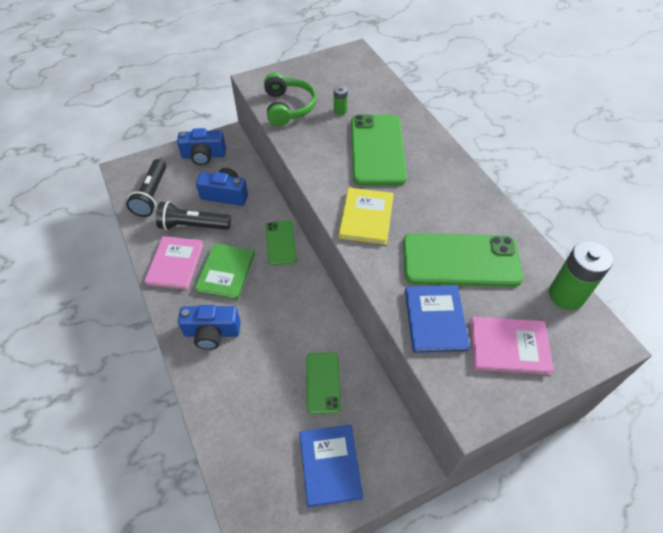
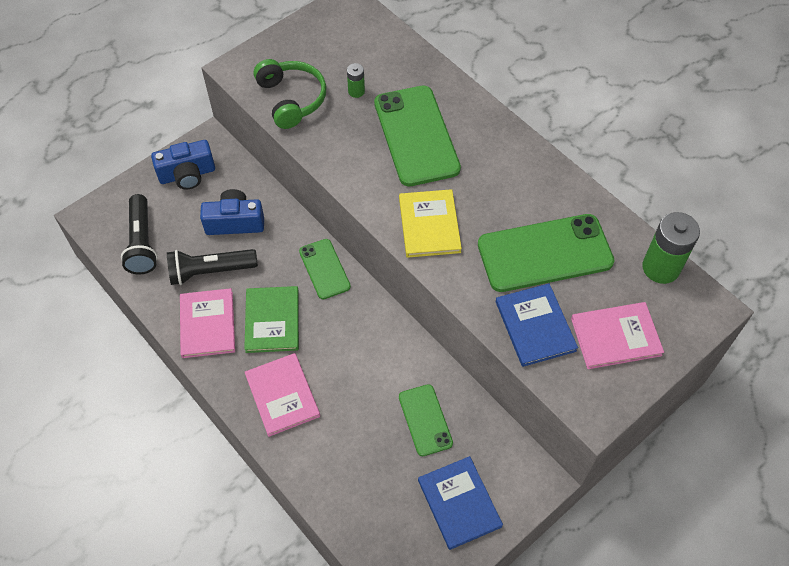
camera: 15 degrees left, 5 degrees up
(212, 332) = (282, 395): blue camera -> pink book

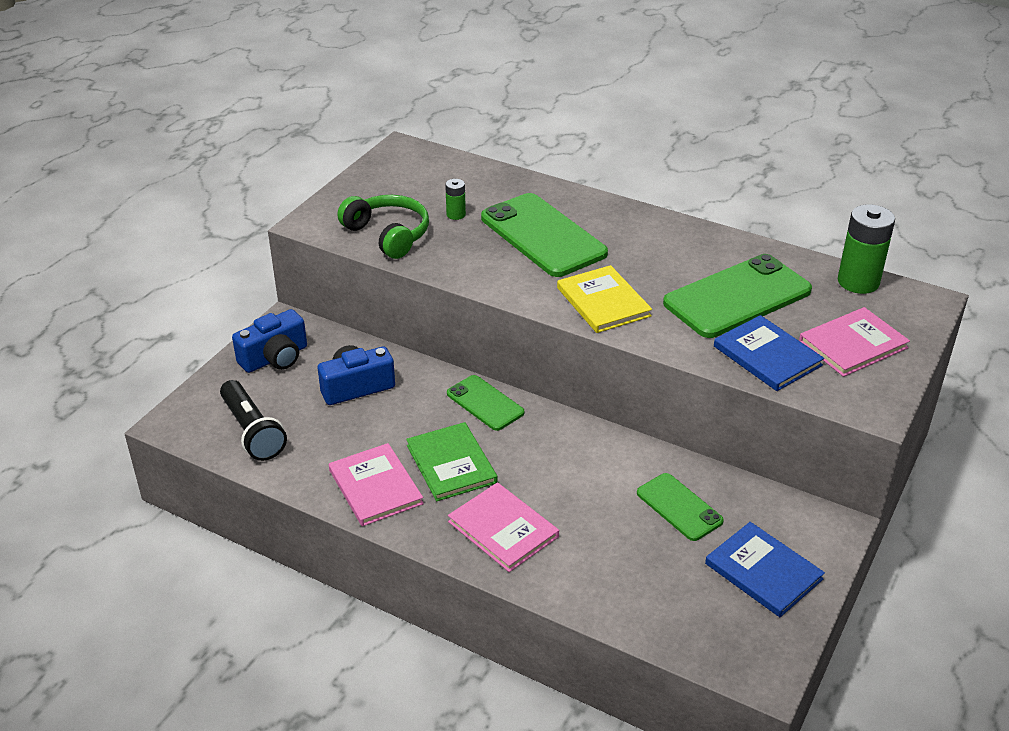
camera: 20 degrees left, 20 degrees down
(210, 271) = (351, 438): black flashlight -> none

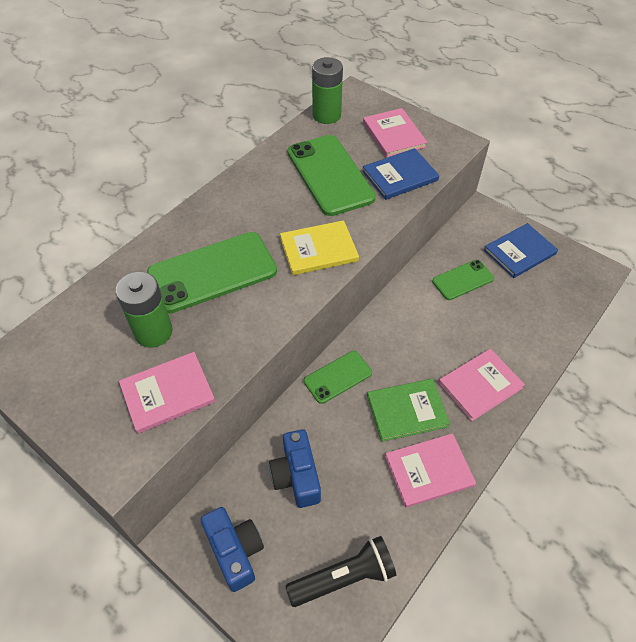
camera: 80 degrees left, 15 degrees up
(388, 235) = (167, 393): green headphones -> pink book
(456, 214) = (153, 332): green battery -> green battery, size x2.01

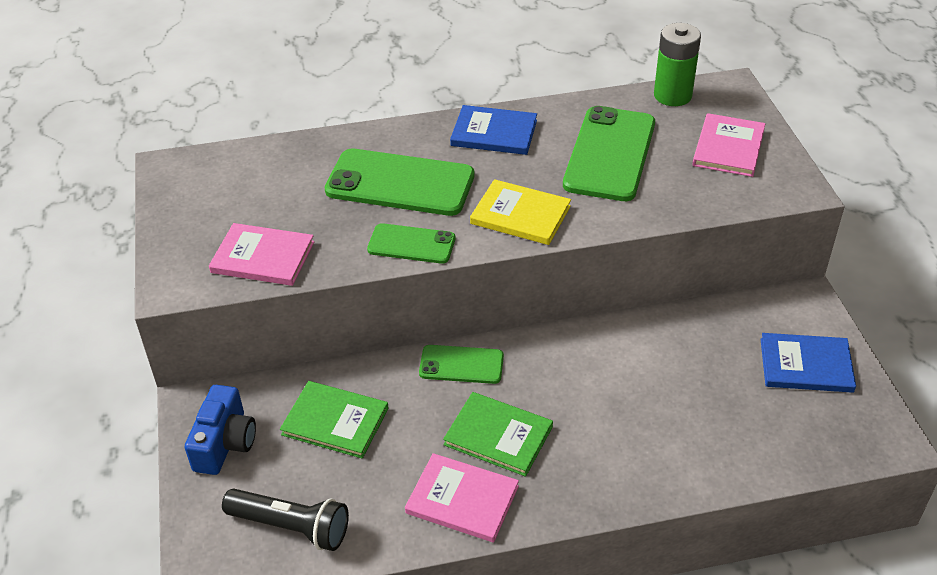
camera: 40 degrees right, 10 degrees down
(153, 332) = (300, 204): green battery -> none
(296, 476) = (335, 421): blue camera -> green book
(400, 176) = (687, 190): blue book -> blue book (494, 133)
(463, 280) = (699, 354): green phone -> green phone (411, 244)
(480, 385) = (603, 462): pink book -> none

